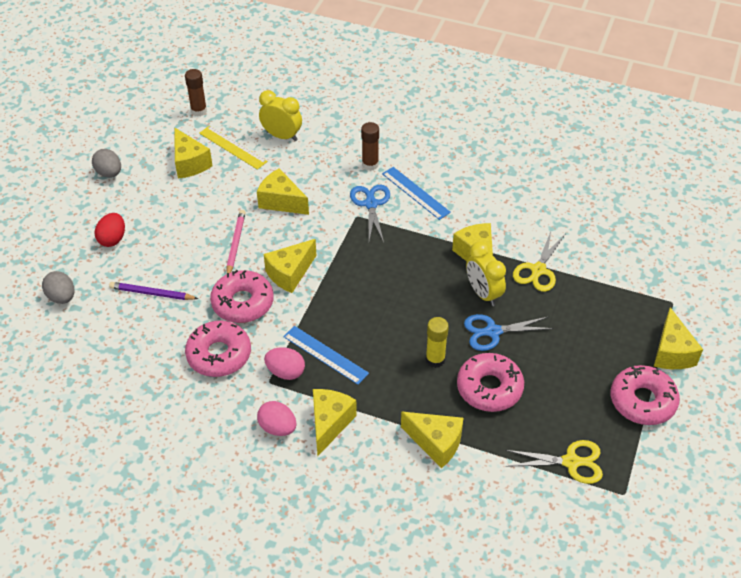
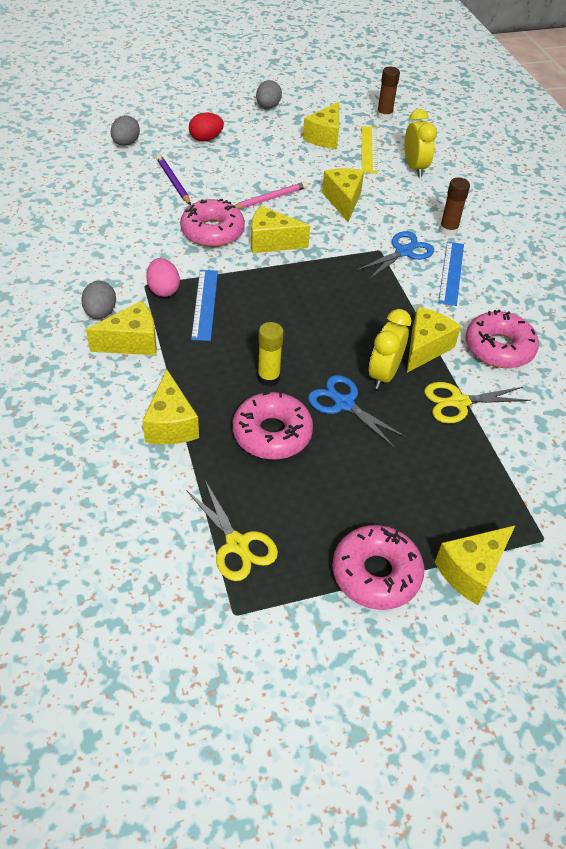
camera: 50 degrees right, 0 degrees up
(219, 355) = (146, 244): pink donut -> pink donut (499, 348)
(277, 427) = (100, 313): pink egg -> grey egg

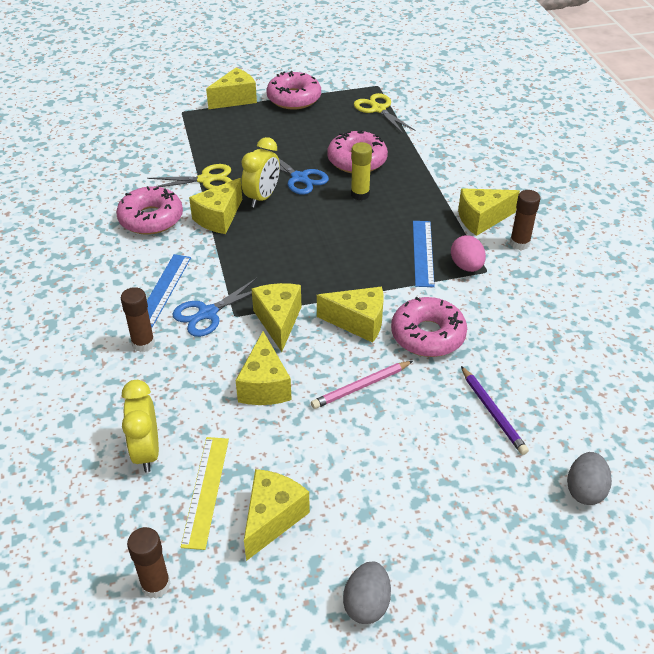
camera: 175 degrees left, 5 degrees down
(100, 313) = (519, 243): grey egg -> brown glue stick
(171, 424) = (433, 165): yellow cheese -> yellow cheese (278, 321)
(206, 139) = (464, 506): red egg -> none

